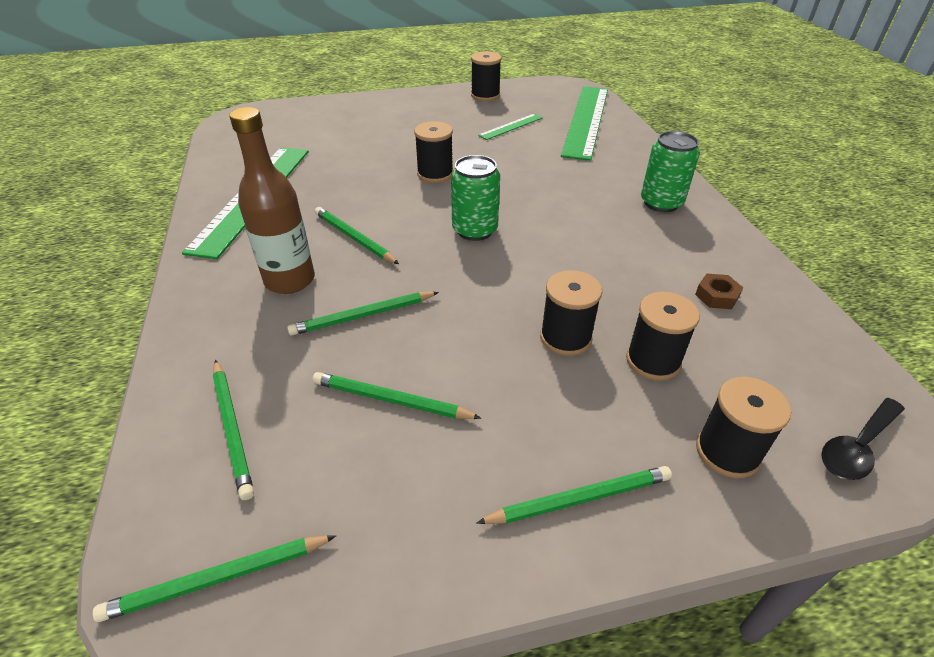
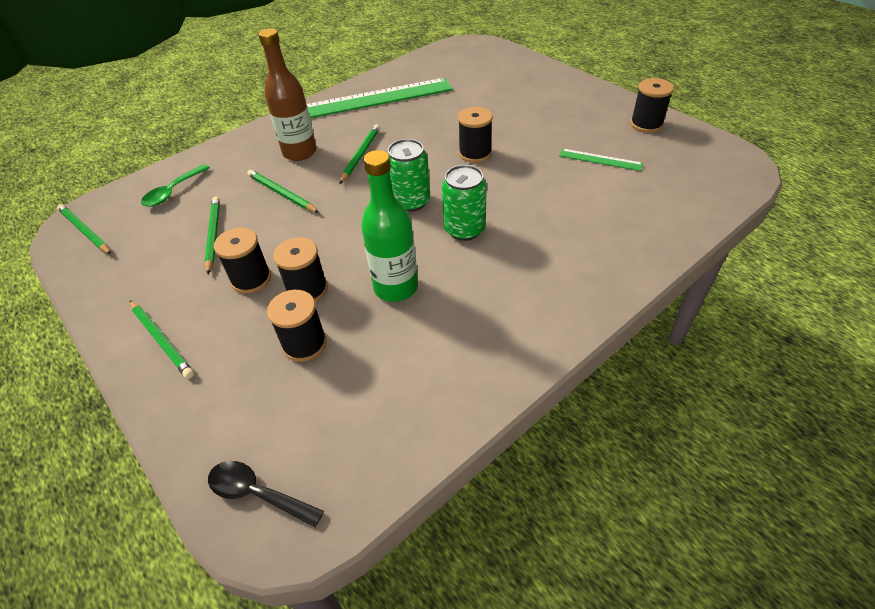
camera: 65 degrees right, 5 degrees up
(233, 428) = (173, 191): green pencil -> green spoon
(586, 120) = (670, 199): green ruler -> none
(602, 276) = (396, 287): none -> green bottle
(661, 203) = (547, 294): green can -> green can (464, 229)
(716, 296) = (413, 366): brown nut -> none
(727, 452) = (224, 407): black spool -> black spool (251, 279)

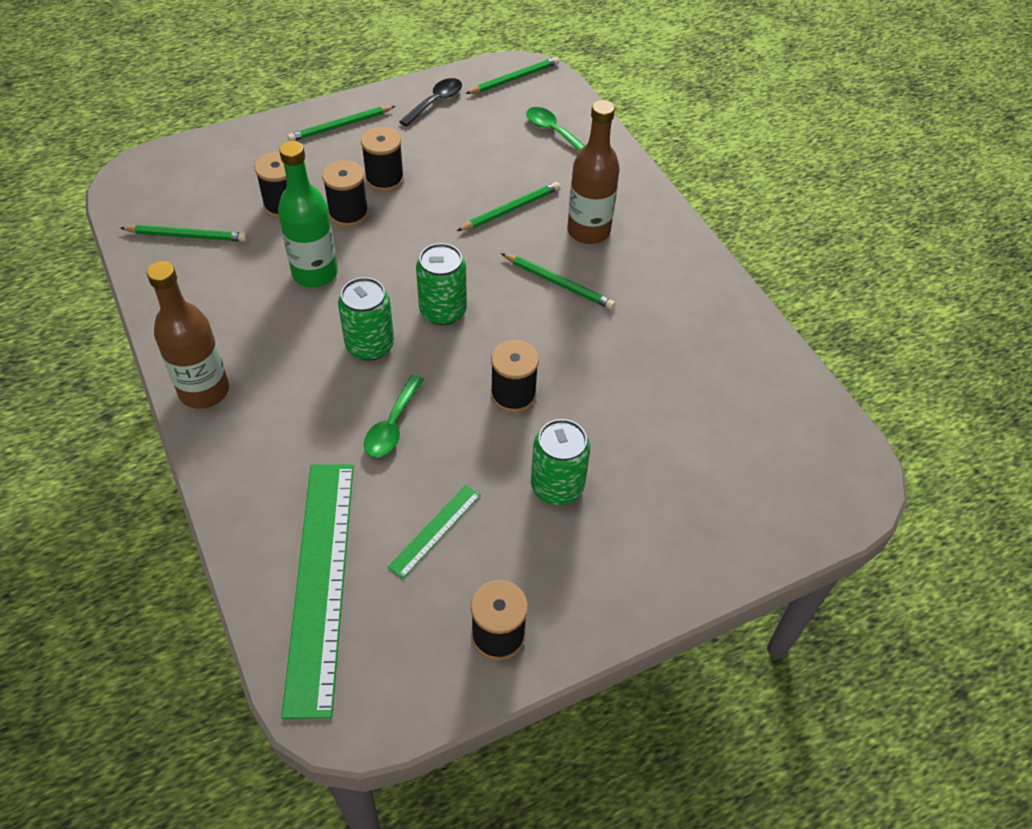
camera: 100 degrees right, 5 degrees up
(213, 235) = (463, 157): green pencil -> green pencil (186, 236)
(257, 493) = (164, 170): black spoon -> black spoon (435, 102)
(377, 98) = (698, 322): green ruler -> green ruler (321, 582)
(533, 197) = (392, 425): none -> green spoon
(535, 124) = (557, 486): none -> green can
(566, 312) = (204, 391): none -> brown bottle

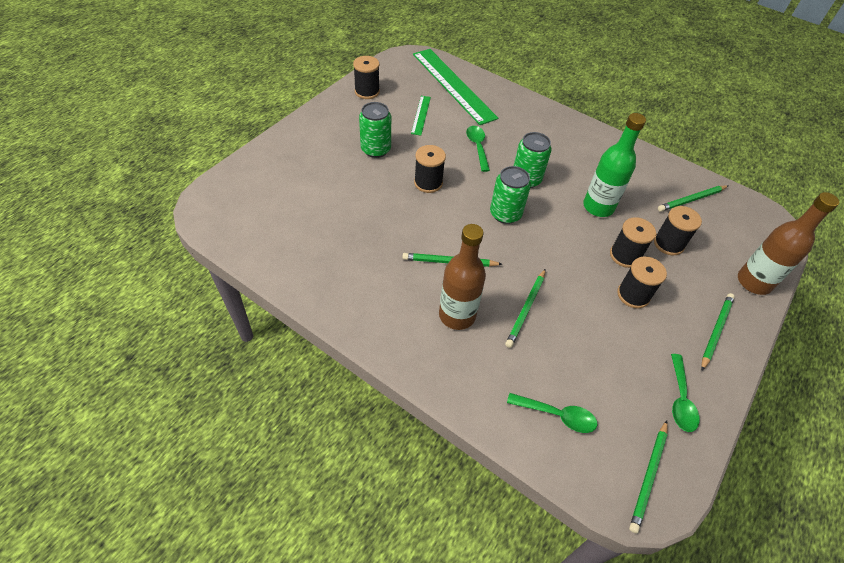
camera: 150 degrees right, 0 degrees up
(204, 391) = (579, 130): brown bottle -> brown bottle (753, 282)
(435, 102) = (680, 399): black spoon -> green spoon

